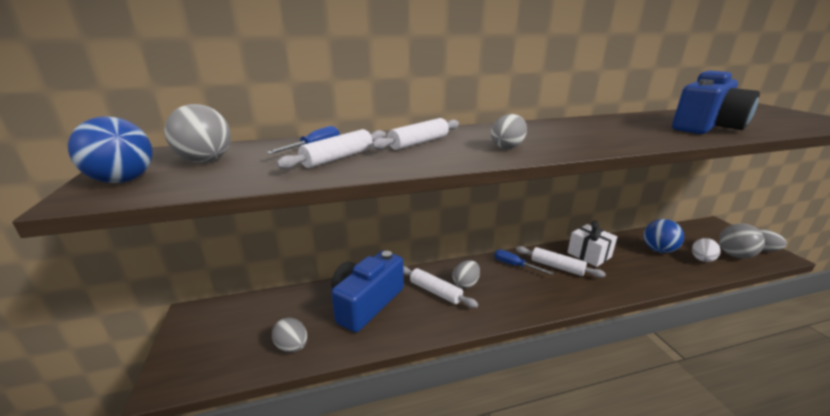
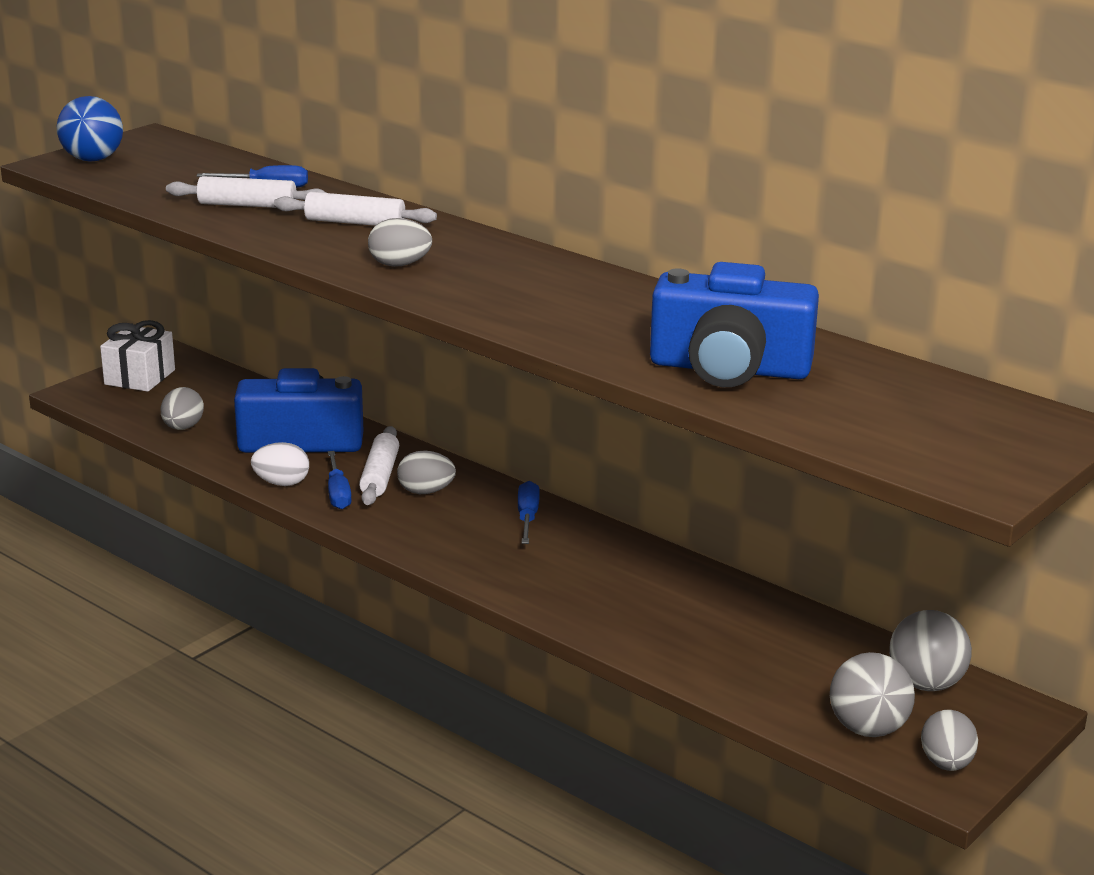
camera: 55 degrees right, 0 degrees up
(206, 161) = (170, 164): grey ball -> grey ball (926, 684)
(443, 313) = (338, 493): none -> blue screwdriver
(557, 267) = (569, 553): white rolling pin -> none
(589, 255) = (653, 576): white gift -> white gift (140, 377)
(658, 250) = (772, 643): blue ball -> none
(701, 260) = (791, 691): white egg -> white egg (282, 483)

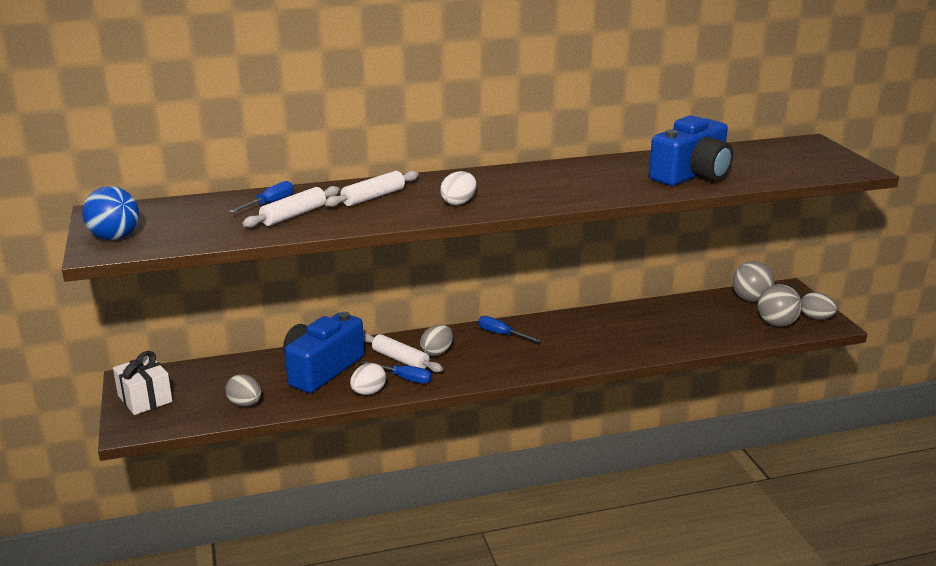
camera: 55 degrees left, 0 degrees up
(399, 265) = (458, 202): grey egg -> white egg

